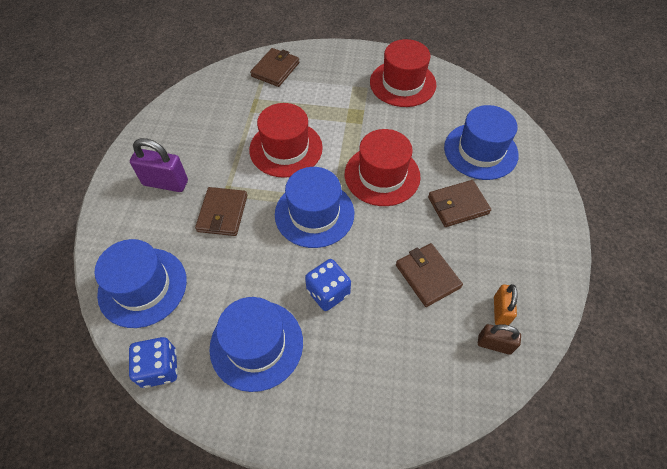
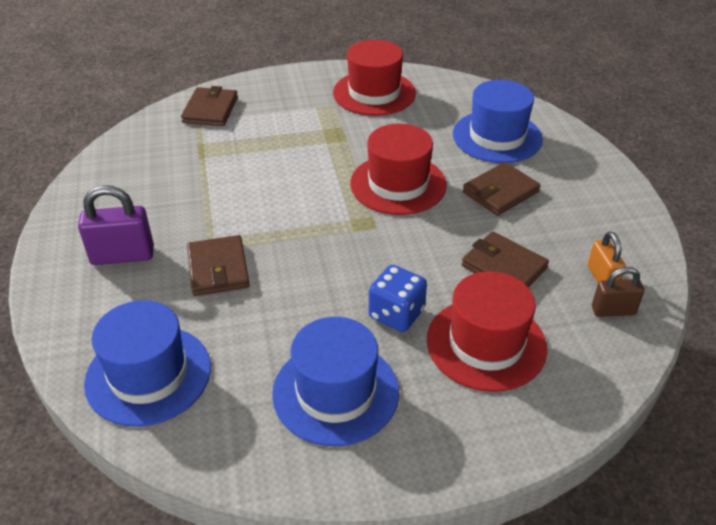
camera: 20 degrees left, 15 degrees down
(159, 368) = (218, 456): blue dice -> none
(286, 149) = (266, 185): red hat -> red hat (486, 344)
(314, 214) = (337, 240): blue hat -> none

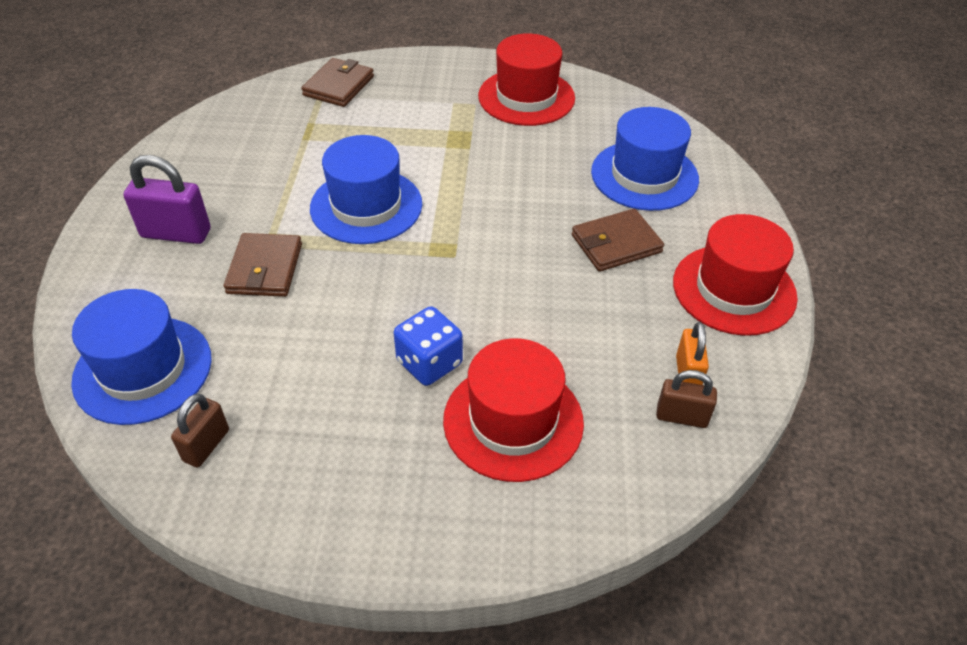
camera: 15 degrees right, 5 degrees up
(237, 423) = (206, 445): none -> brown padlock
(335, 392) = (322, 436): blue hat -> blue hat (366, 206)
(398, 184) = (502, 211): red hat -> red hat (734, 289)
(504, 267) = (577, 334): brown wallet -> none

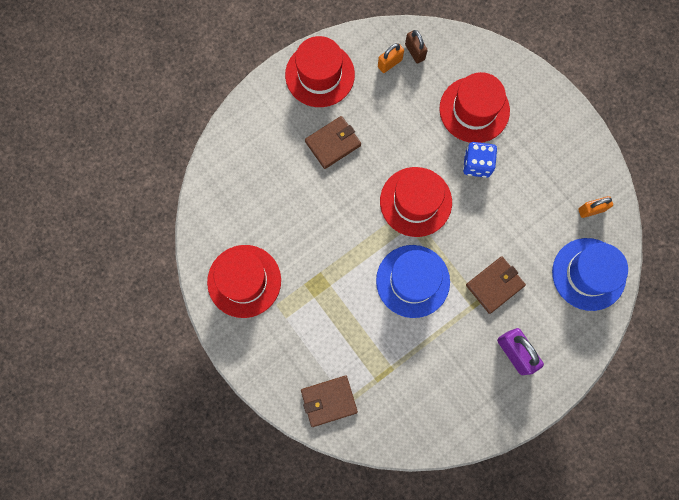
camera: 130 degrees left, 30 degrees up
(206, 445) = (591, 210): brown padlock -> orange padlock
(453, 268) = (415, 201): none -> red hat
(616, 244) = (333, 143): brown wallet -> brown wallet turned 60 degrees counterclockwise
(644, 175) = (265, 166): blue hat -> none

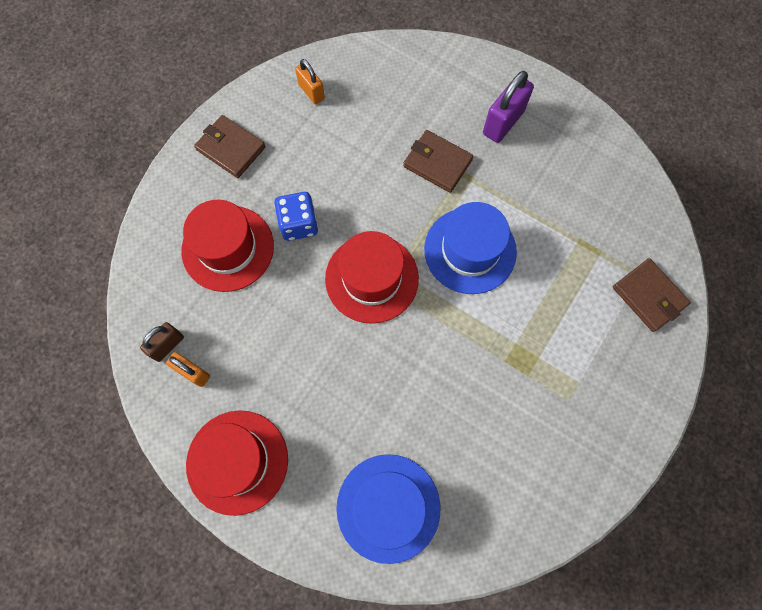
camera: 110 degrees left, 5 degrees down
(244, 281) = (558, 453): red hat -> none
(333, 143) = (331, 407): brown wallet -> brown wallet (231, 148)
(588, 274) = (386, 76): blue hat -> blue hat (388, 507)

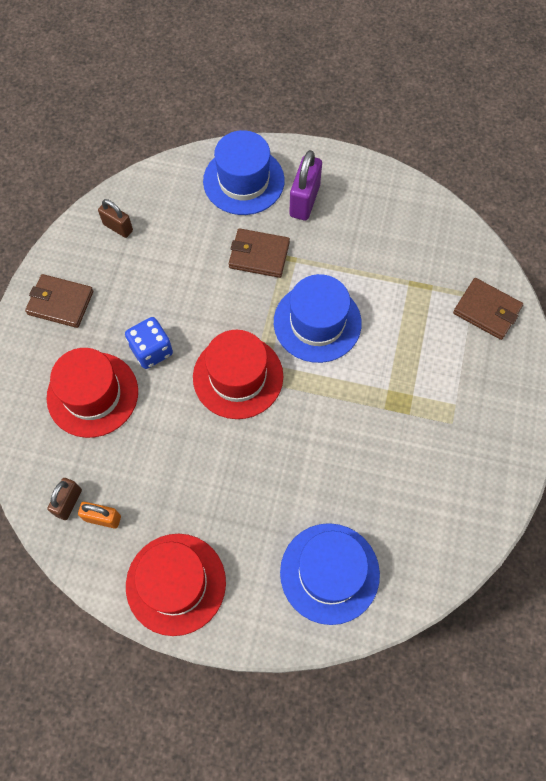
camera: 20 degrees left, 5 degrees down
(311, 92) = (118, 227): orange padlock -> brown padlock
(450, 83) = (243, 181): none -> blue hat

